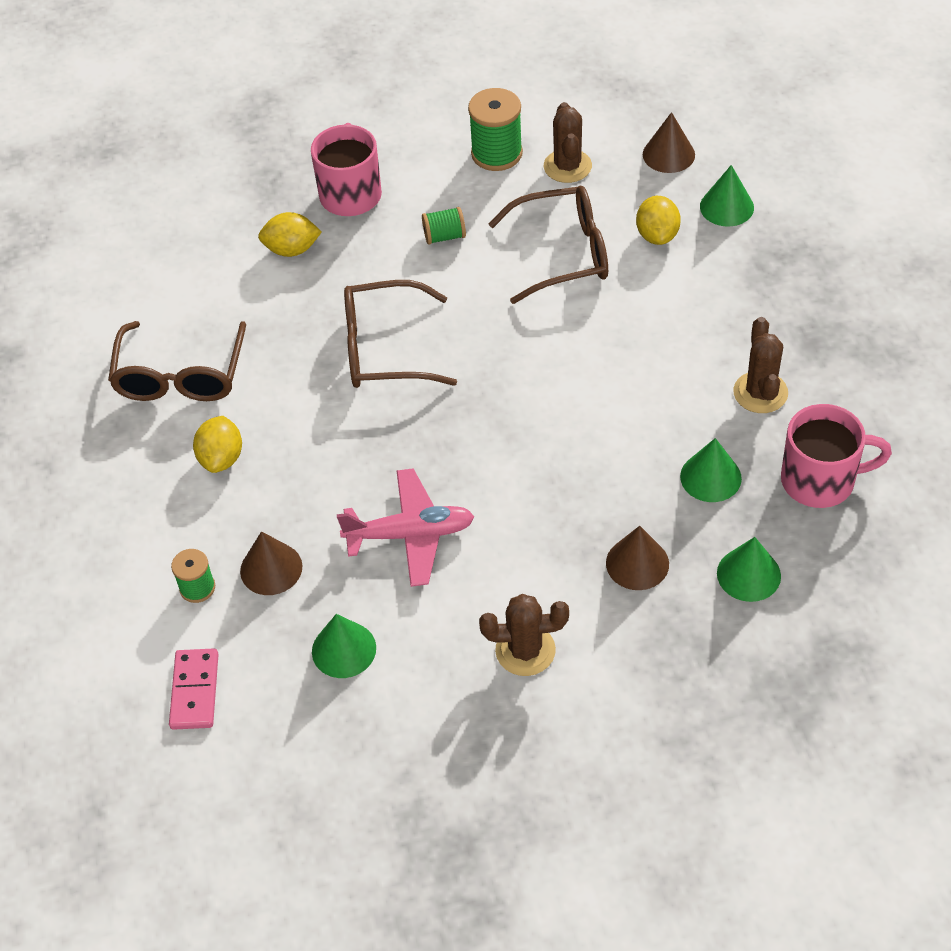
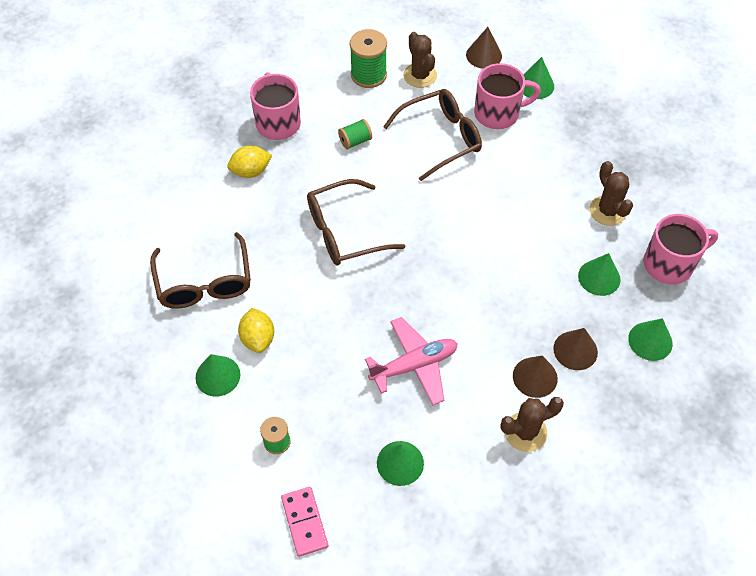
camera: 20 degrees left, 5 degrees up
(154, 492) = (218, 376): none -> green cone
(271, 568) = (325, 414): brown cone -> brown cone (535, 377)
(657, 235) = (498, 113): yellow lemon -> pink mug

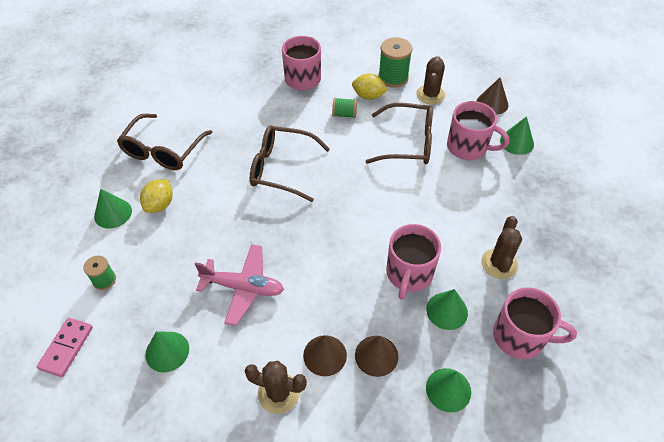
camera: 35 degrees right, 5 degrees down
(251, 171) = (257, 99): yellow lemon -> yellow lemon (368, 96)
(544, 265) = (409, 274): none -> pink mug

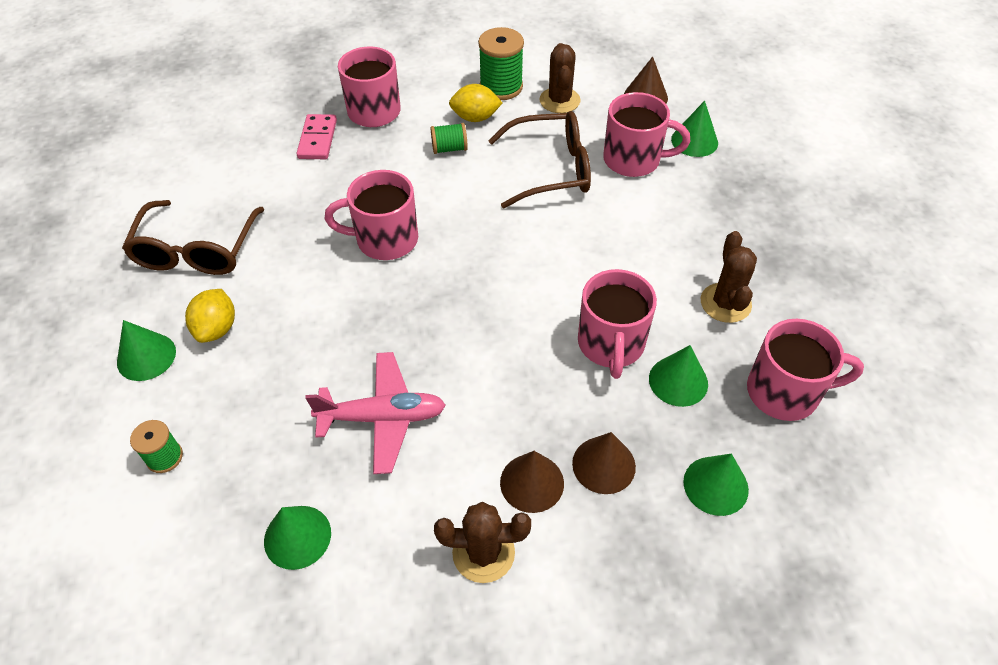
camera: 15 degrees left, 0 degrees up
(66, 348) = (135, 572): pink domino -> pink domino (317, 139)
(282, 168) = (385, 239): brown glasses -> pink mug

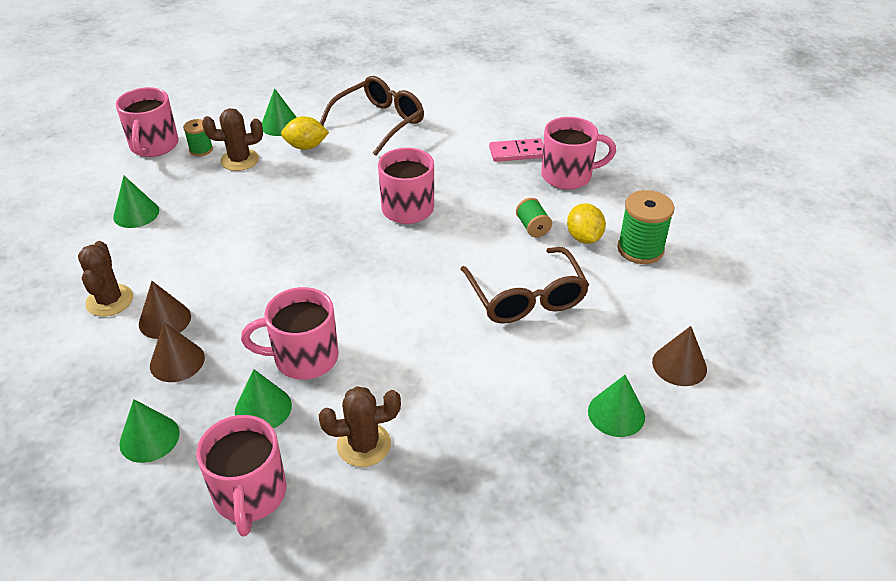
camera: 80 degrees right, 10 degrees down
(197, 250) = (379, 123): brown glasses -> brown glasses turned 135 degrees clockwise
(382, 417) = (228, 235): pink plane -> none
(559, 100) = (638, 294): brown cactus -> brown cactus (239, 160)
(633, 160) = (563, 360): pink mug -> pink mug (154, 146)

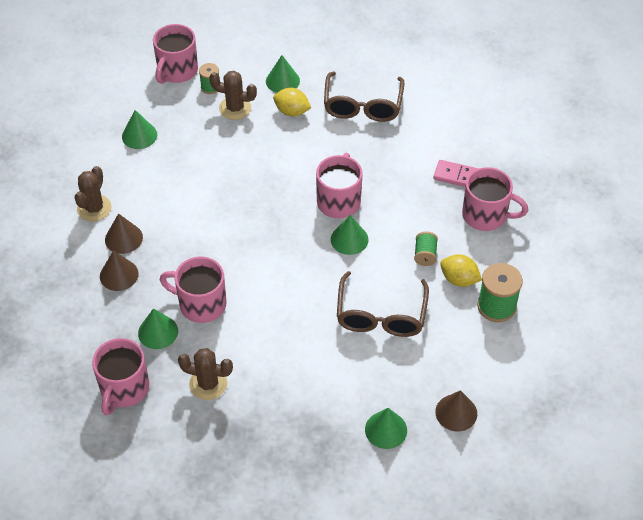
camera: 25 degrees right, 10 degrees up
(149, 438) = (81, 325): green cone -> green cone (349, 239)
(379, 123) = (363, 105): brown glasses -> brown glasses turned 120 degrees clockwise
(584, 238) = (459, 279): yellow lemon -> yellow lemon turned 75 degrees counterclockwise

